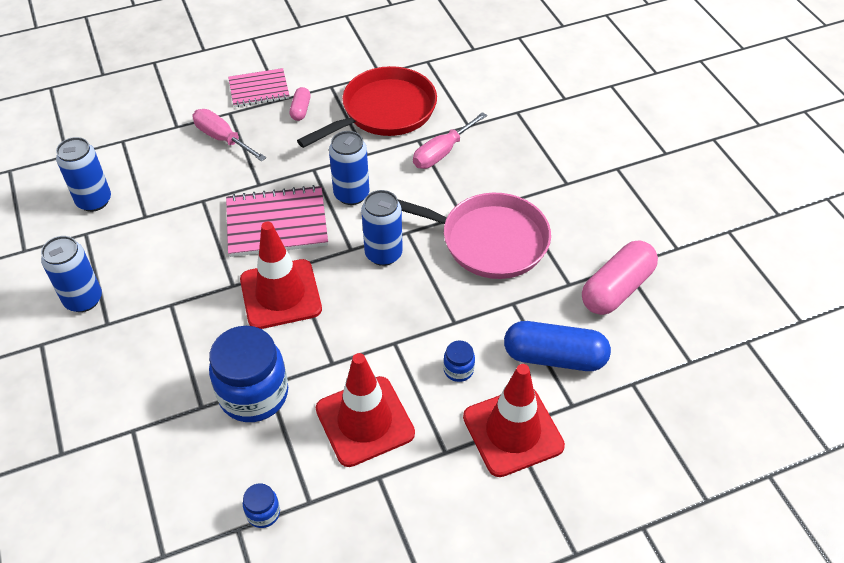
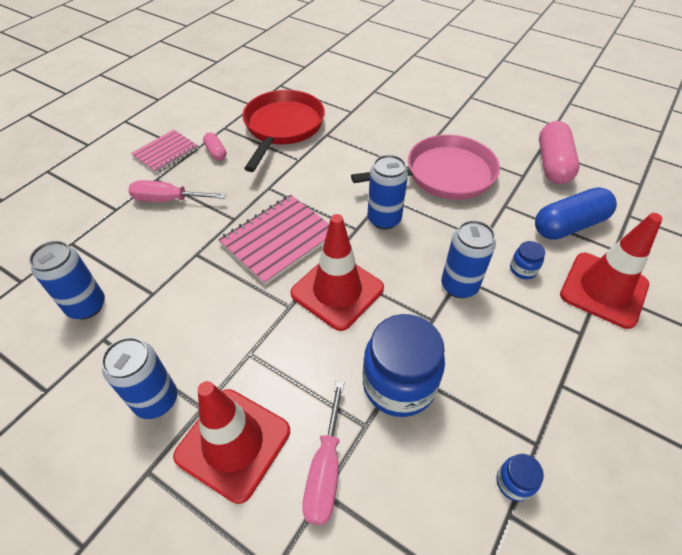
camera: 35 degrees left, 0 degrees up
(351, 194) = (316, 191): blue can -> blue can (459, 286)
(365, 421) = (504, 348): red traffic cone -> red traffic cone (233, 443)
(442, 152) = (352, 135): pink screwdriver -> pink screwdriver (325, 470)

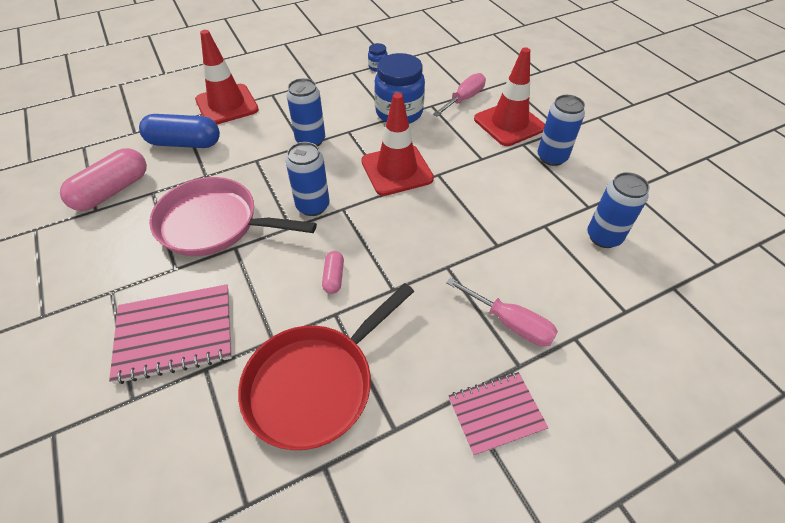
camera: 150 degrees left, 0 degrees up
(216, 152) = (427, 378): pink capsule -> pink capsule (334, 277)
(279, 240) = (416, 227): pink notebook -> pink notebook (175, 334)
(523, 269) = (257, 132): blue jar -> none

